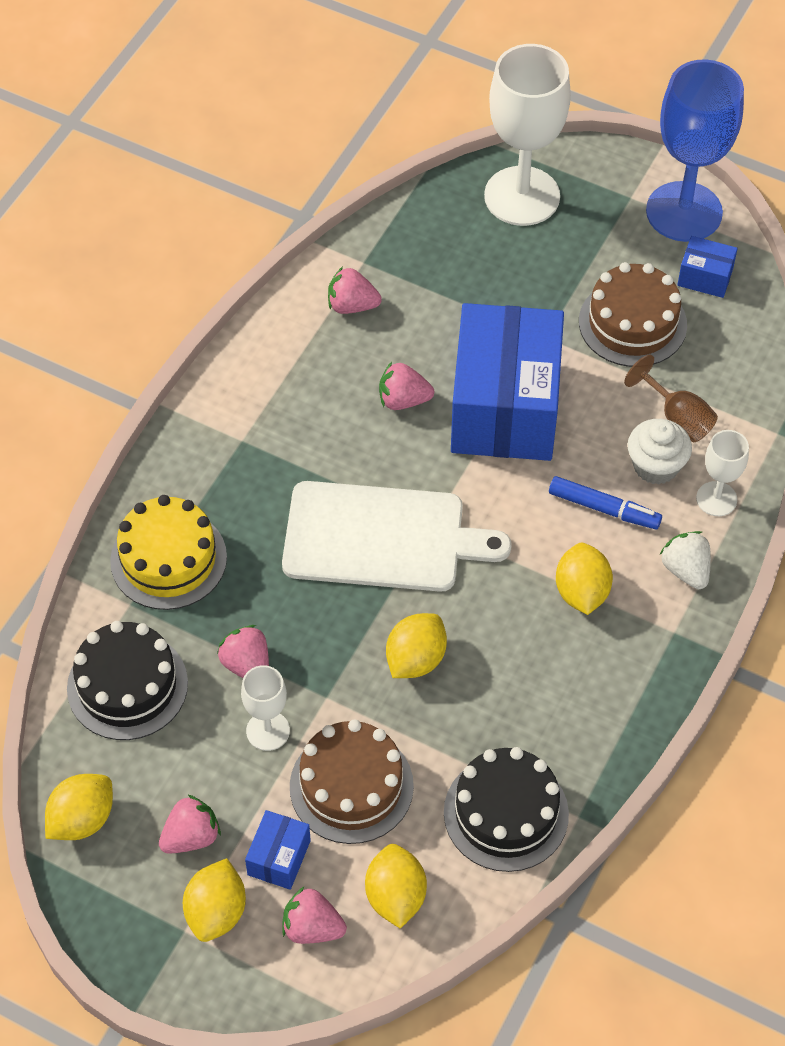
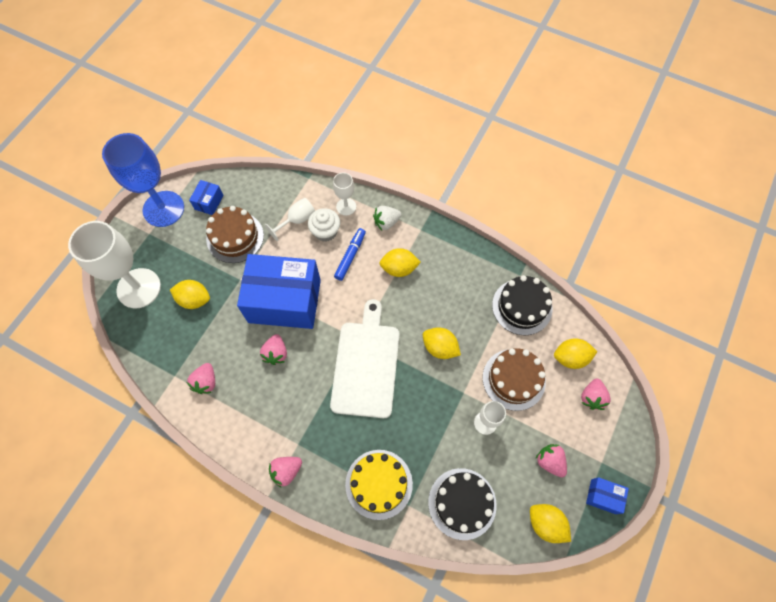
camera: 90 degrees left, 10 degrees up
(216, 912) = (589, 446): yellow lemon -> yellow lemon (194, 299)
(247, 665) = (446, 435): pink strawberry -> pink strawberry (286, 471)
(279, 858) = (556, 415): blue box -> blue box (603, 496)
(677, 418) = (297, 220): brown goblet -> white goblet

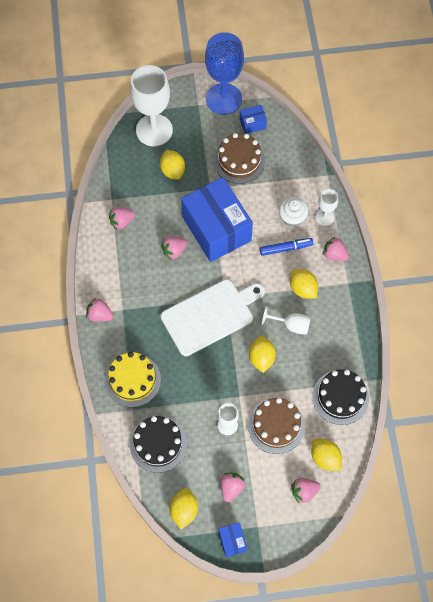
camera: 55 degrees right, 0 degrees up
(297, 220) = (285, 192): white goblet -> white goblet (291, 325)
(386, 222) = (334, 254): white strawberry -> pink strawberry

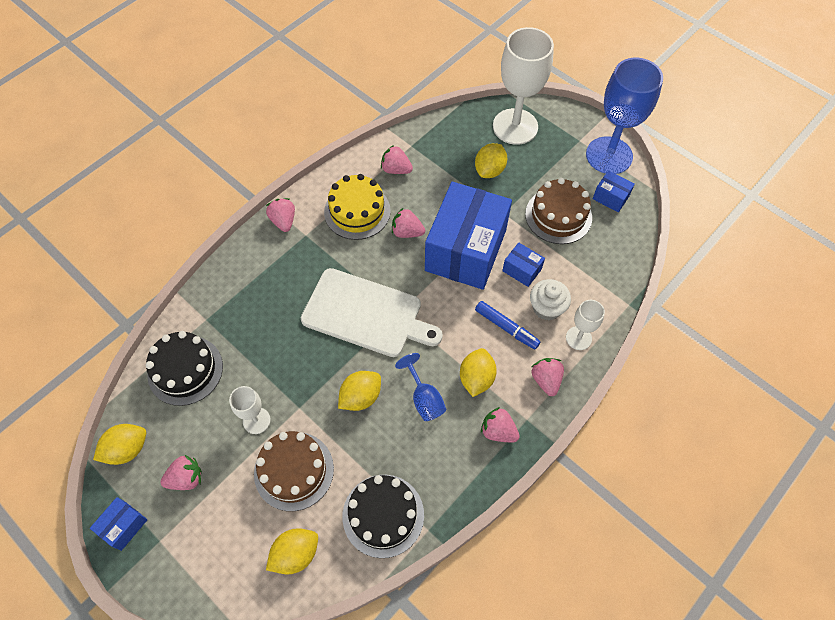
camera: 50 degrees right, 5 degrees down
(132, 380) = (238, 297): yellow cake -> yellow cake (357, 211)
(257, 210) = (522, 270): none -> blue box
(291, 325) = (424, 398): white goblet -> blue goblet
(304, 491) = (237, 561): pink strawberry -> pink strawberry (498, 431)
(325, 458) = (295, 554): yellow lemon -> yellow lemon turned 45 degrees clockwise

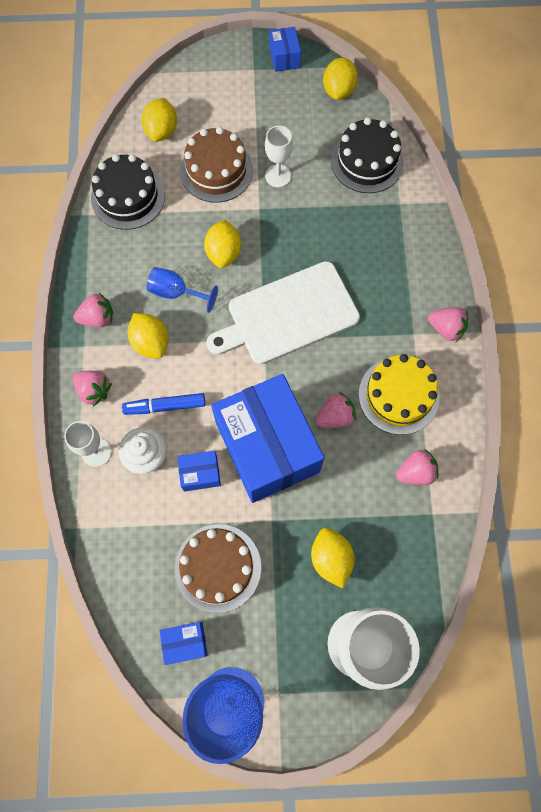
camera: 135 degrees right, 10 degrees up
(186, 478) = (280, 109): pink strawberry -> none

